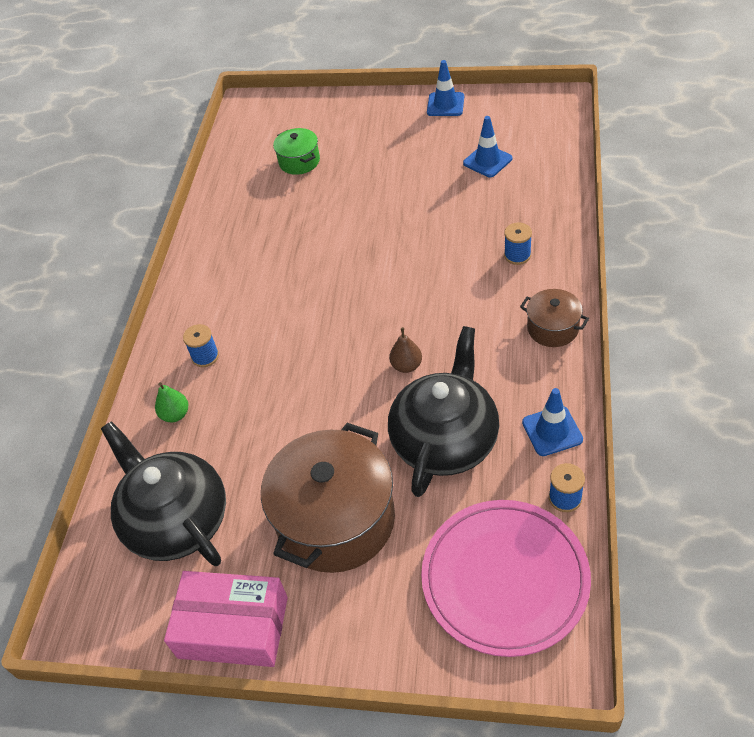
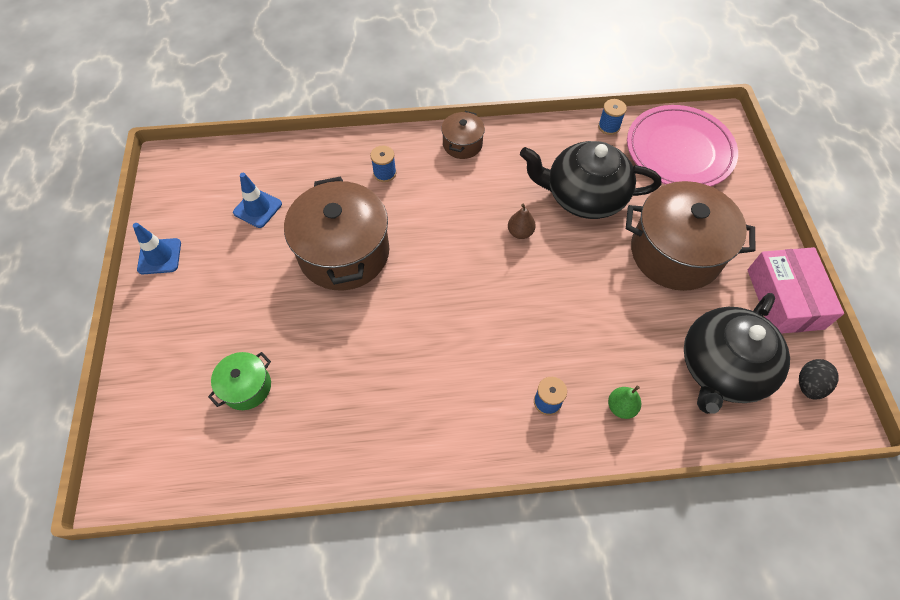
camera: 110 degrees left, 10 degrees up
(121, 606) = (809, 385): none -> black egg
(418, 221) = (344, 252): none -> brown pot
(552, 431) = (557, 137): blue traffic cone -> none

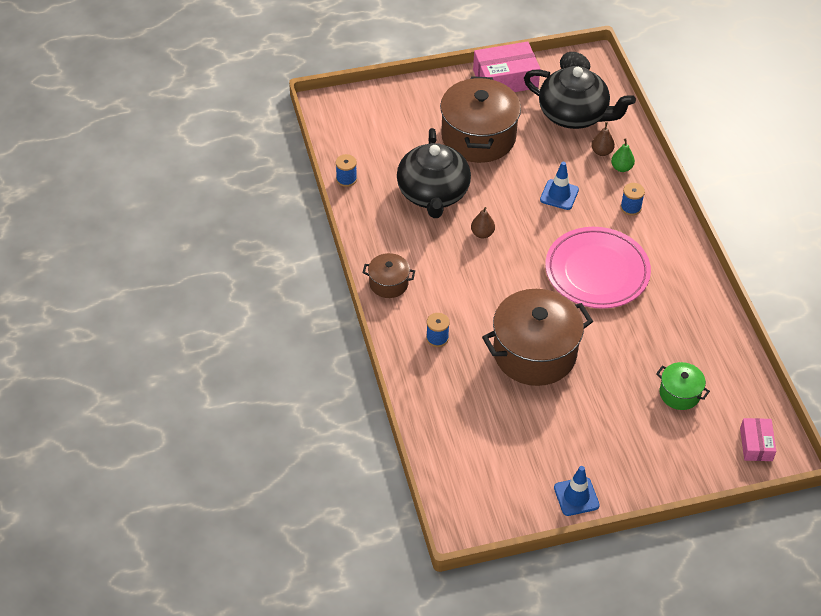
camera: 100 degrees left, 10 degrees down
(147, 456) = (756, 444): none -> pink box
(257, 208) = (502, 431): blue traffic cone -> blue traffic cone (559, 195)
(651, 388) = (601, 152): none -> brown pear
(679, 151) = (367, 132): pink plate -> pink plate (597, 272)

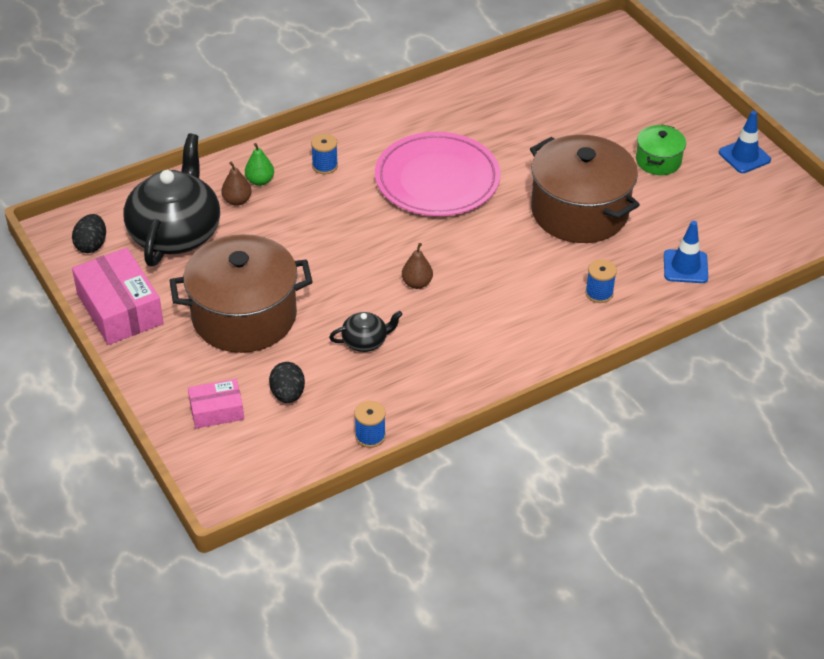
camera: 105 degrees left, 5 degrees down
(388, 283) = (536, 353): brown pot -> none
(398, 146) = (288, 394): none -> black egg
(433, 194) = (365, 341): black teapot -> black teapot, size x0.45
(559, 195) = (325, 226): blue traffic cone -> blue traffic cone (685, 267)
(679, 393) = (577, 103): green pot -> green pot (658, 161)
(756, 444) = (612, 50): pink box -> pink box (216, 411)

